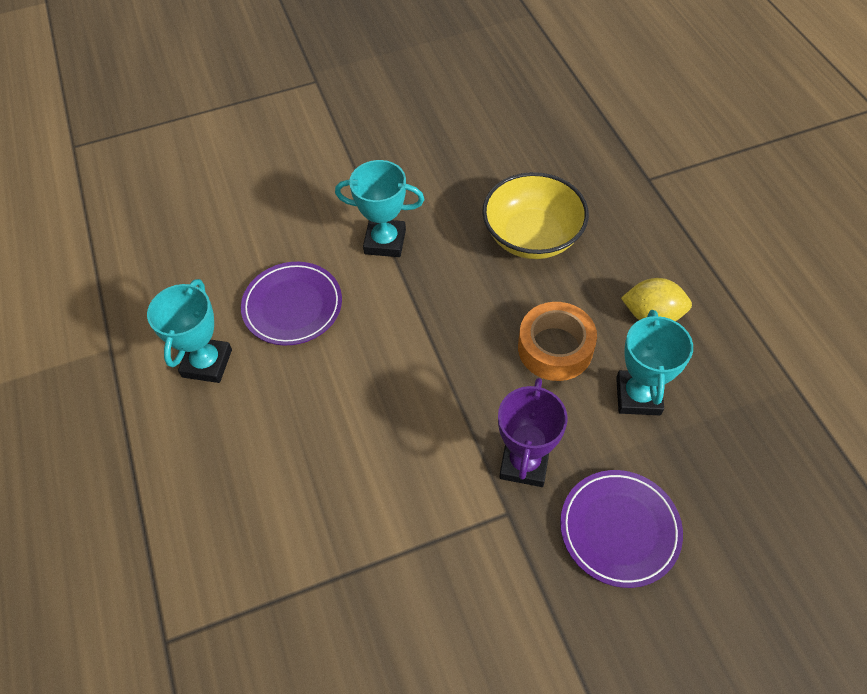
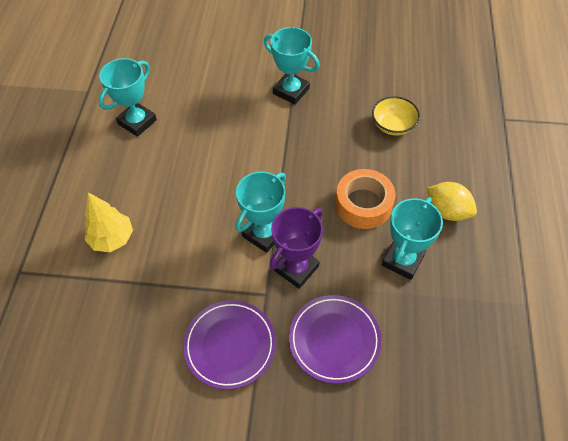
camera: 25 degrees right, 0 degrees up
(269, 535) = (112, 239): none -> yellow tree
(292, 306) = (208, 108): purple plate -> purple plate (230, 345)
(460, 438) = (264, 234): none -> turquoise trophy
(532, 236) = (393, 125): yellow bowl -> yellow bowl, size x0.60

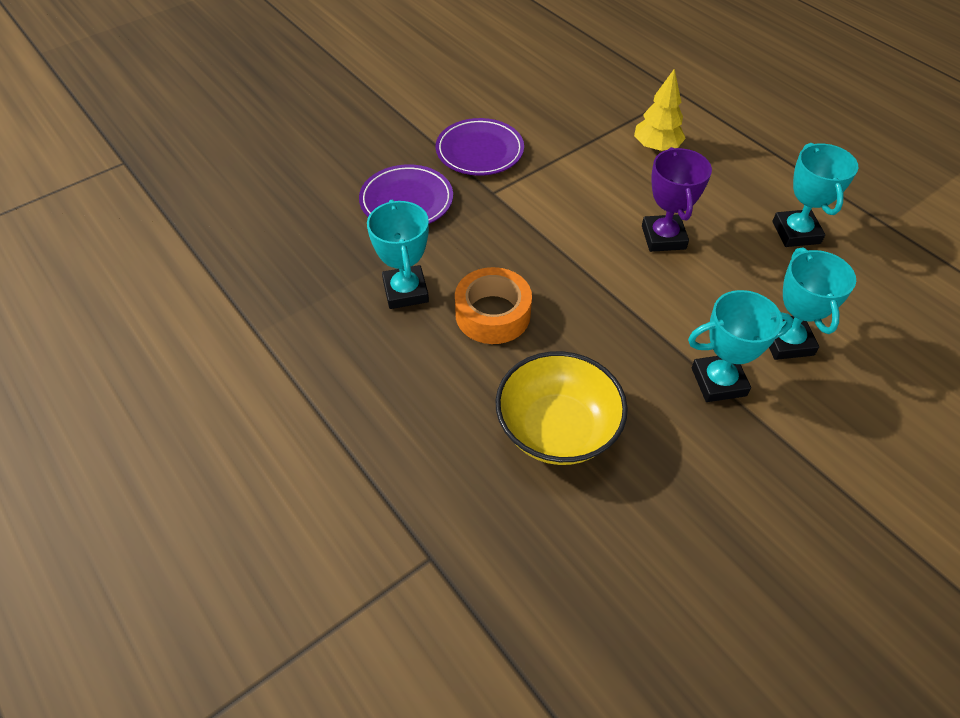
camera: 135 degrees right, 5 degrees down
(264, 234) = (550, 228): turquoise trophy -> turquoise trophy (786, 341)
(296, 268) = (491, 223): purple trophy -> purple trophy (663, 237)
(393, 125) = (557, 429): yellow bowl -> yellow bowl, size x1.67
(447, 211) = (402, 368): yellow lemon -> none

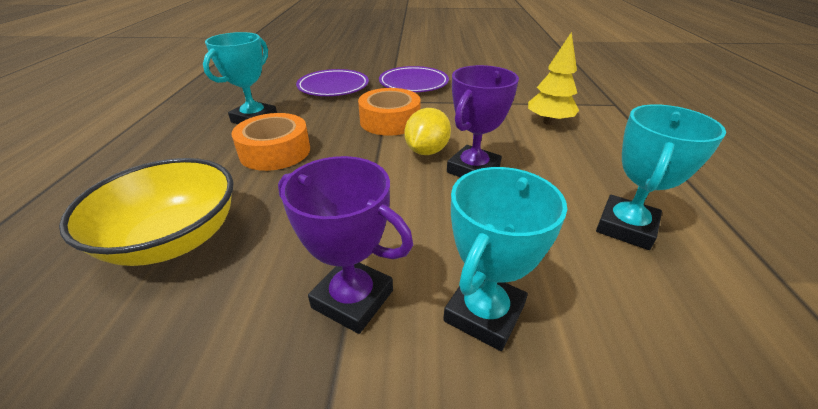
camera: 40 degrees right, 15 degrees down
(533, 219) = (390, 121): none -> orange tape
(609, 238) = (426, 151): none -> yellow lemon
(718, 382) = (352, 299): turquoise trophy -> purple trophy

